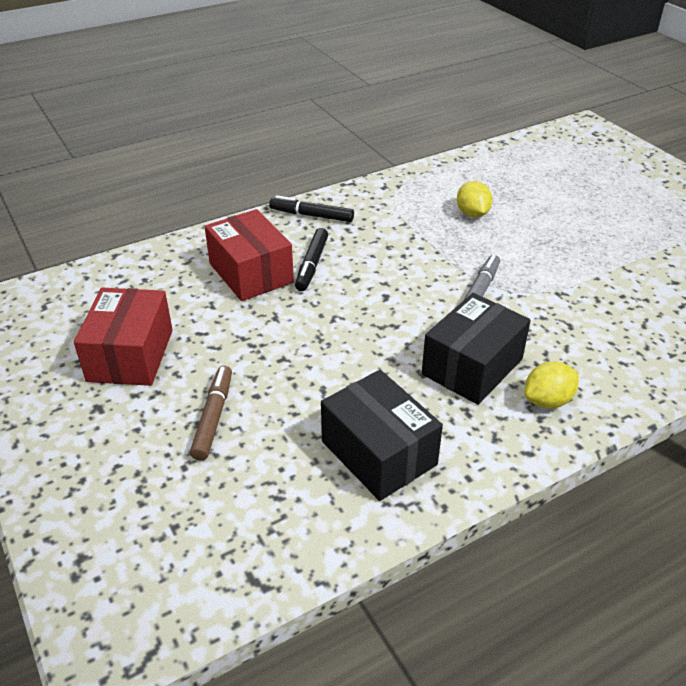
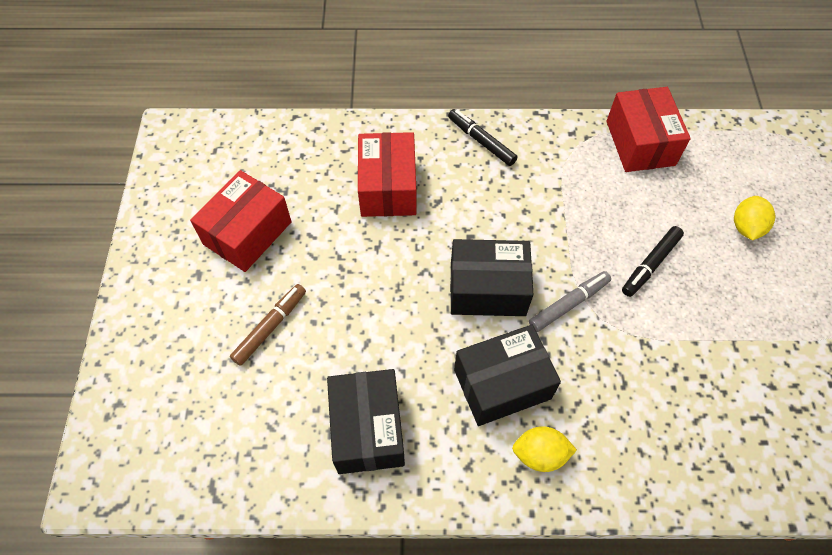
camera: 30 degrees right, 20 degrees up
(311, 265) = (443, 202): black marker -> black marker (650, 264)
(402, 308) = (487, 289): none -> black box
(444, 176) = (640, 143): none -> red box
(472, 214) = (632, 205): yellow lemon -> yellow lemon (746, 227)

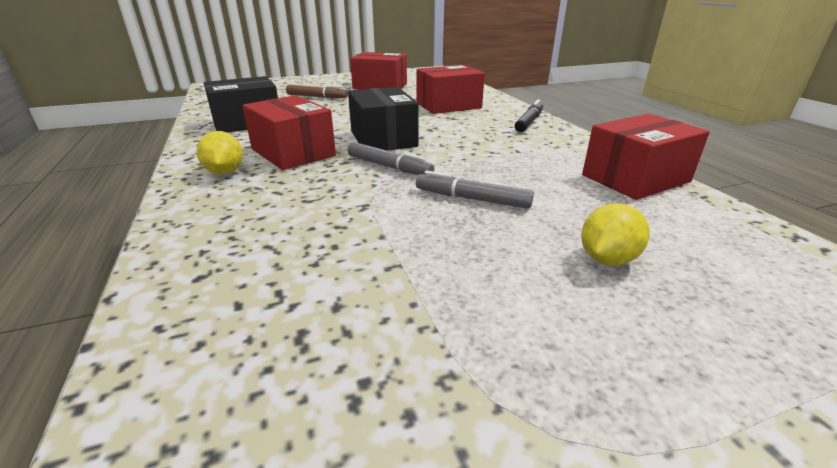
camera: 70 degrees right, 30 degrees down
(502, 384) = (293, 152): black box -> red box
(650, 264) = (472, 199): black marker -> grey marker
(746, 227) = (607, 259): yellow lemon -> yellow lemon turned 45 degrees counterclockwise

